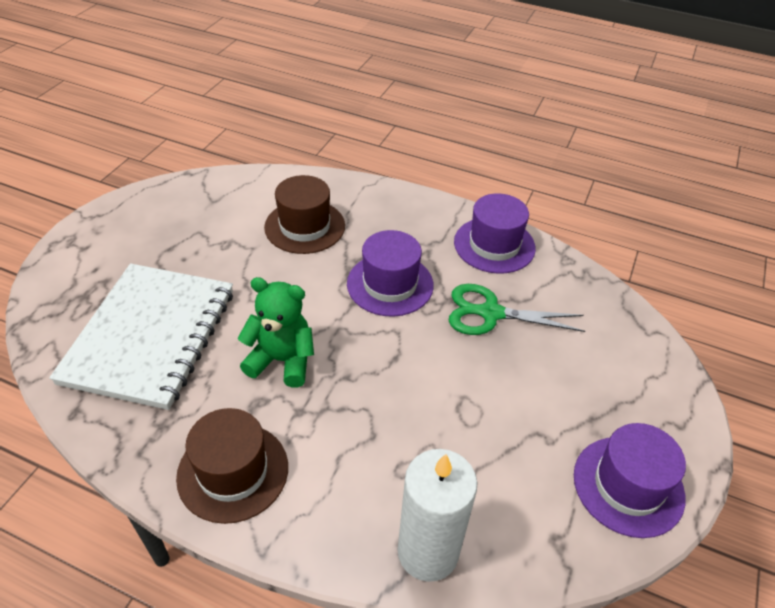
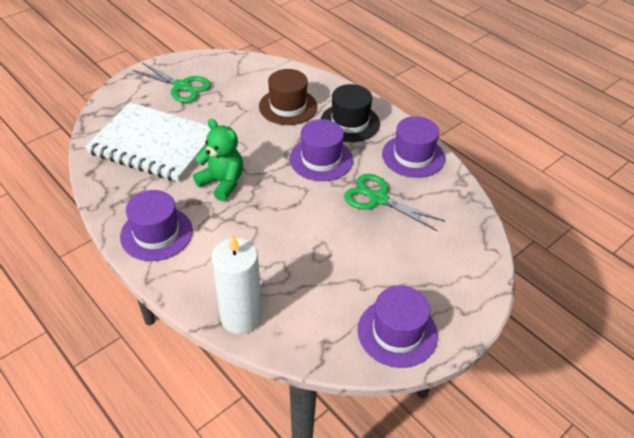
camera: 25 degrees right, 0 degrees up
(143, 240) = (182, 87): none -> green scissors
(150, 336) = (153, 144): white notebook -> white notebook turned 75 degrees clockwise
(233, 471) = (156, 233): brown hat -> purple hat
(394, 225) = (350, 122): none -> black hat

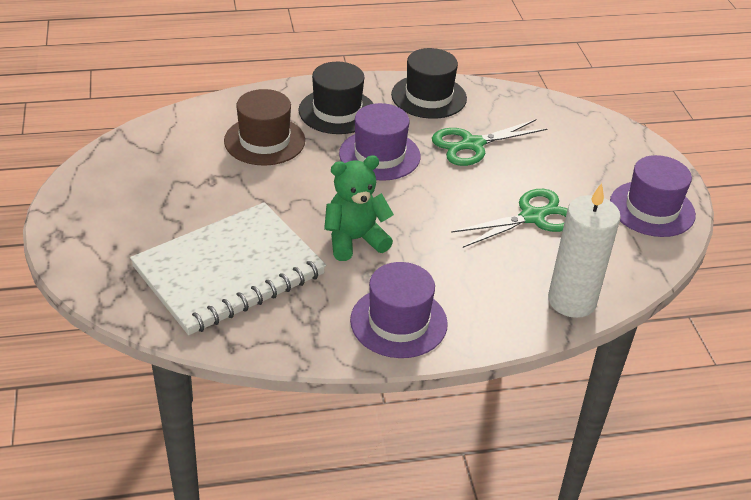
camera: 60 degrees left, 5 degrees down
(182, 87) = (131, 207): green scissors -> green scissors (533, 217)
(413, 156) = (429, 97): purple hat -> black hat

